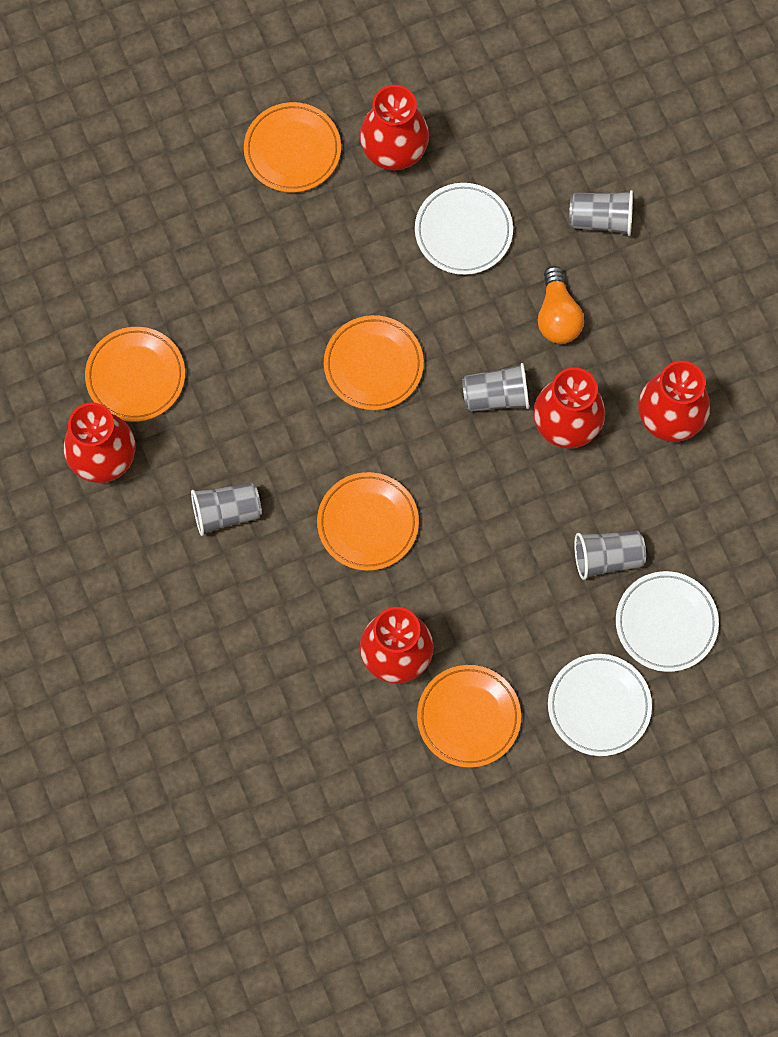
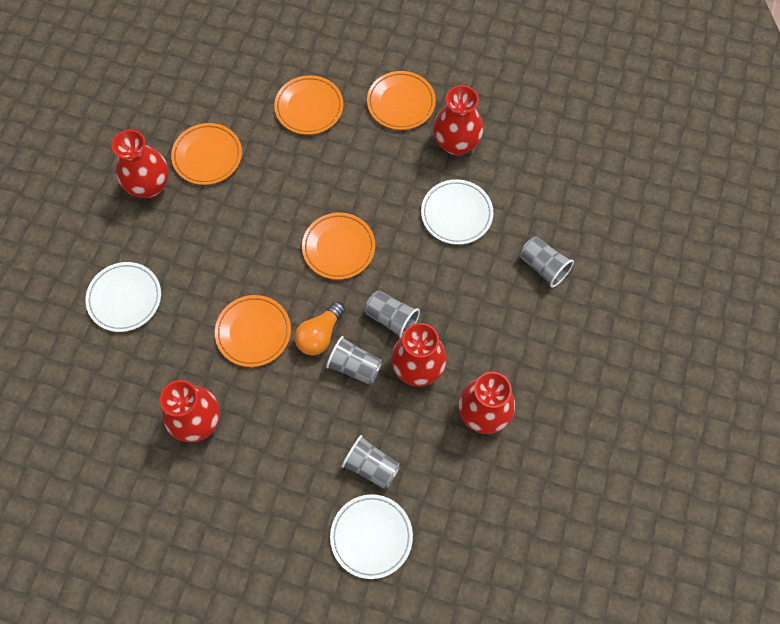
camera: 40 degrees right, 5 degrees down
(226, 512) = (184, 264): grey cup -> grey cup (355, 366)
(468, 717) = (203, 493): orange plate -> orange plate (309, 107)
(557, 316) = (469, 301): orange light bulb -> orange light bulb (319, 335)
(599, 706) = (285, 553): white plate -> white plate (125, 298)

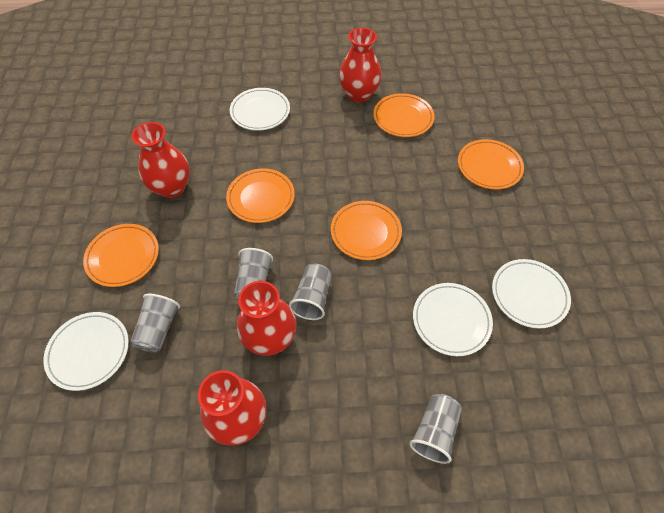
camera: 70 degrees right, 10 degrees down
(319, 335) = (275, 245): orange light bulb -> none
(401, 103) = (541, 233): orange plate -> orange plate (123, 257)
(456, 143) = (529, 295): red vase -> white plate

